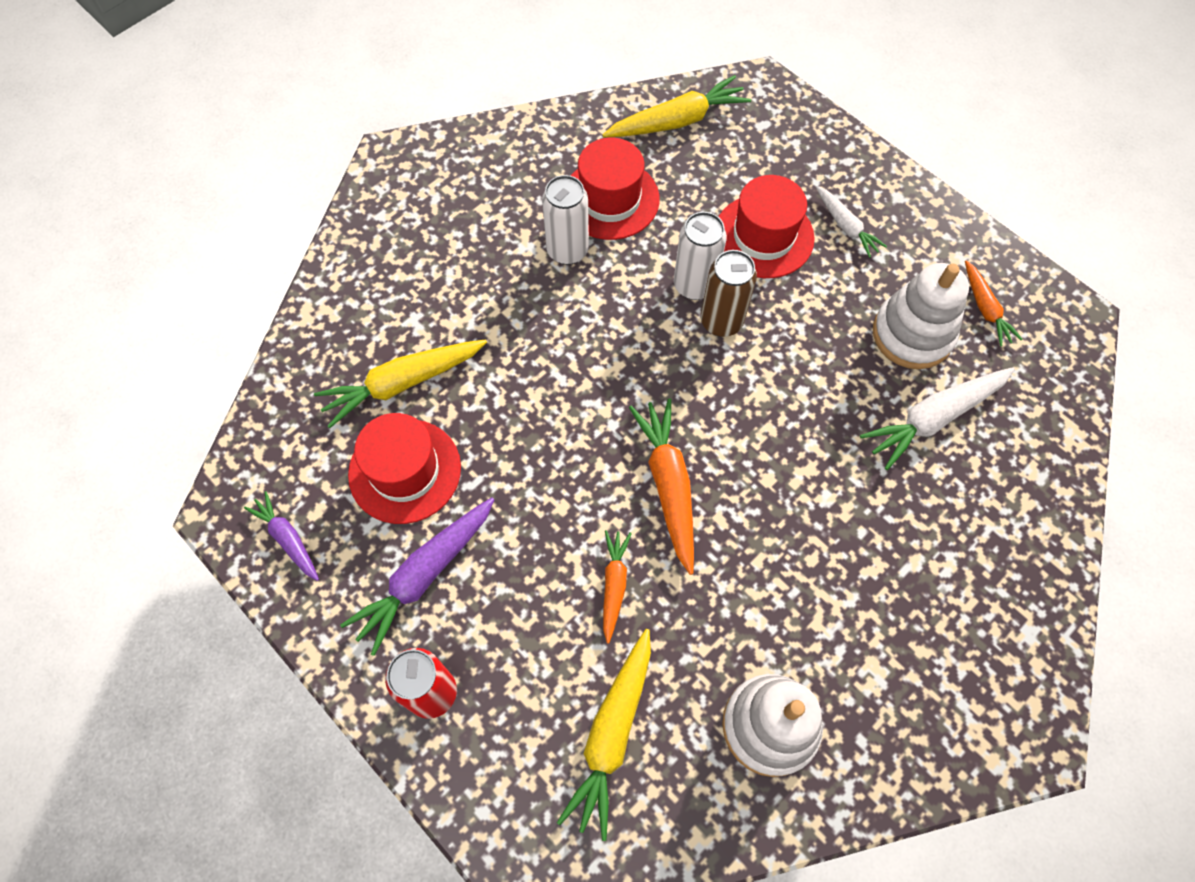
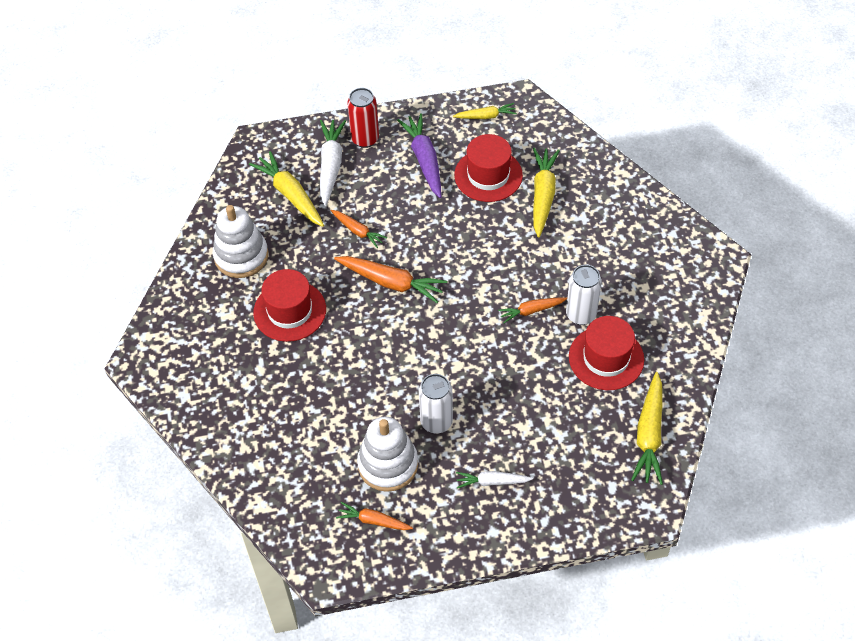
camera: 125 degrees right, 10 degrees down
(287, 539) = (486, 116): purple carrot -> yellow carrot
(598, 302) = (531, 311): none -> orange carrot
(694, 285) = (508, 367): white can -> white can (436, 422)
(721, 321) = (472, 366): brown can -> none
(763, 236) = (518, 428): red hat -> red hat (289, 311)
(933, 418) = (328, 436): white carrot -> white carrot (330, 165)

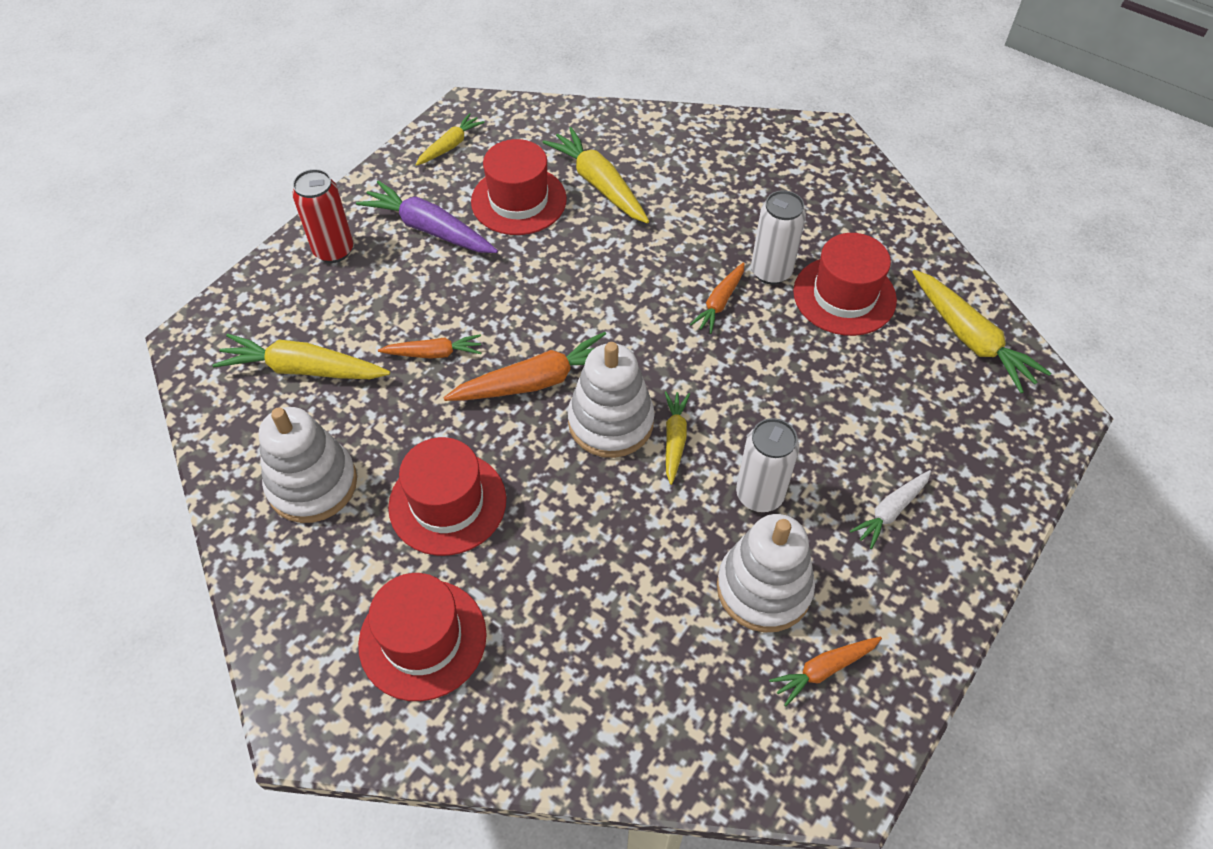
camera: 45 degrees left, 0 degrees up
(219, 363) = (422, 639): none -> red hat
(330, 165) = (321, 304): white carrot -> none
(405, 330) = (611, 422): none -> white stacking toy
(426, 363) = (674, 439): none -> yellow carrot

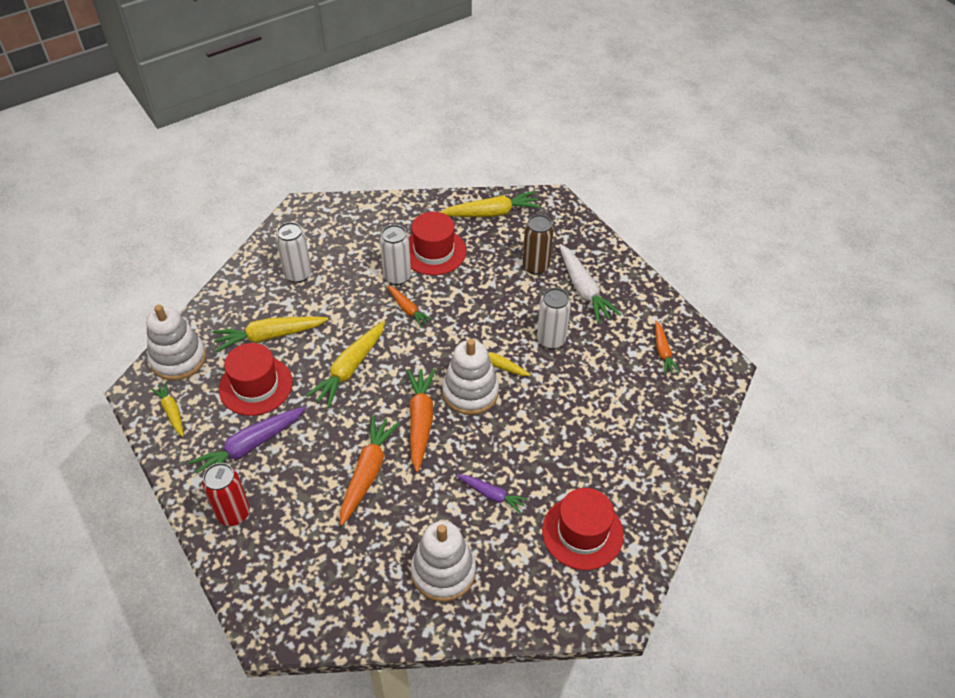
camera: 70 degrees left, 5 degrees down
(303, 369) = (339, 558): yellow carrot -> yellow carrot (350, 369)
(434, 353) = (367, 472): orange carrot -> orange carrot, size x1.69
(447, 503) = (492, 495): red hat -> purple carrot
(713, 172) = (298, 274): none -> white can
(763, 588) = (608, 359): white stacking toy -> white stacking toy (178, 359)
(890, 511) = (584, 289): white carrot -> white carrot, size x1.69
(897, 430) = (535, 266): none -> brown can

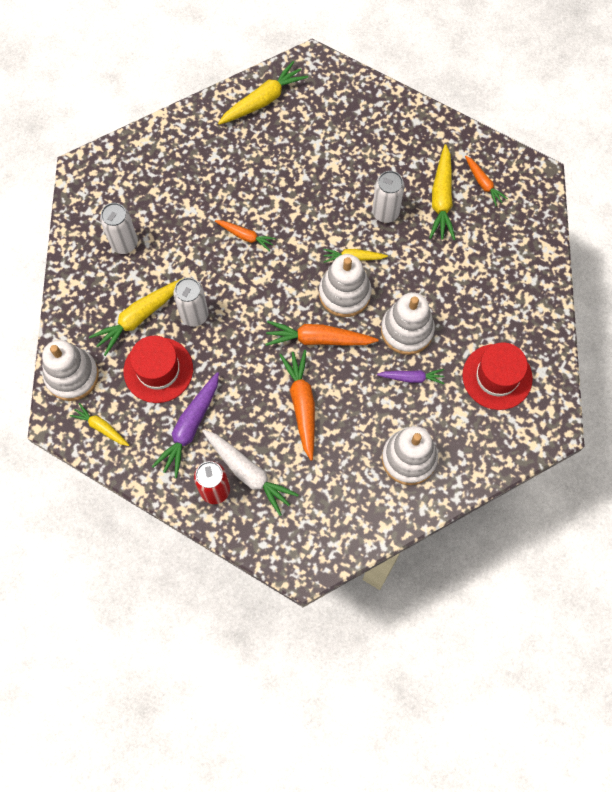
camera: 25 degrees left, 20 degrees up
(350, 369) = (230, 317): yellow carrot -> yellow carrot (441, 199)
(397, 277) = (216, 207): white can -> white can (194, 315)
(420, 421) = (318, 339): orange carrot -> orange carrot turned 60 degrees counterclockwise
(434, 251) = (234, 165): red hat -> none
(512, 449) = (407, 330): none -> white stacking toy
(535, 266) = (334, 142): brown can -> none
(584, 289) = (387, 149): white carrot -> white carrot (248, 473)

